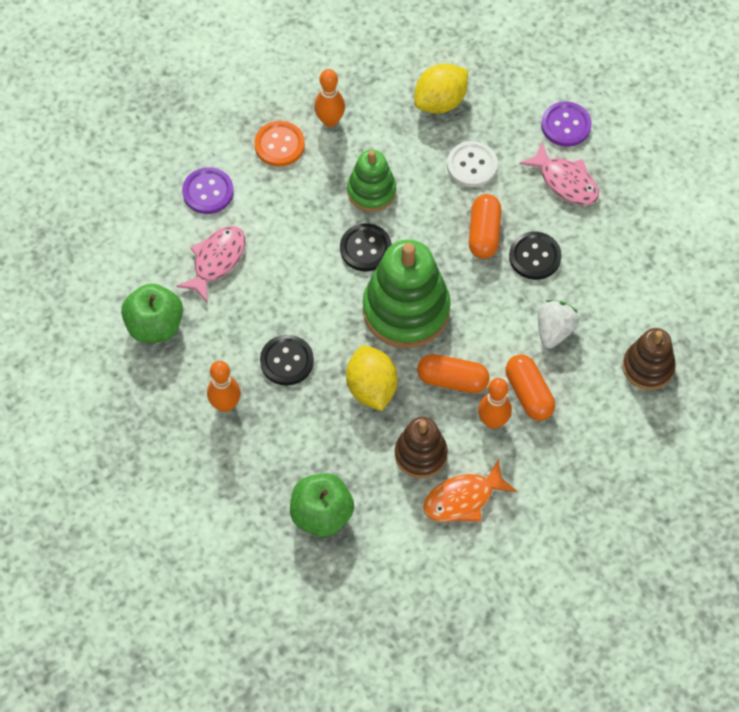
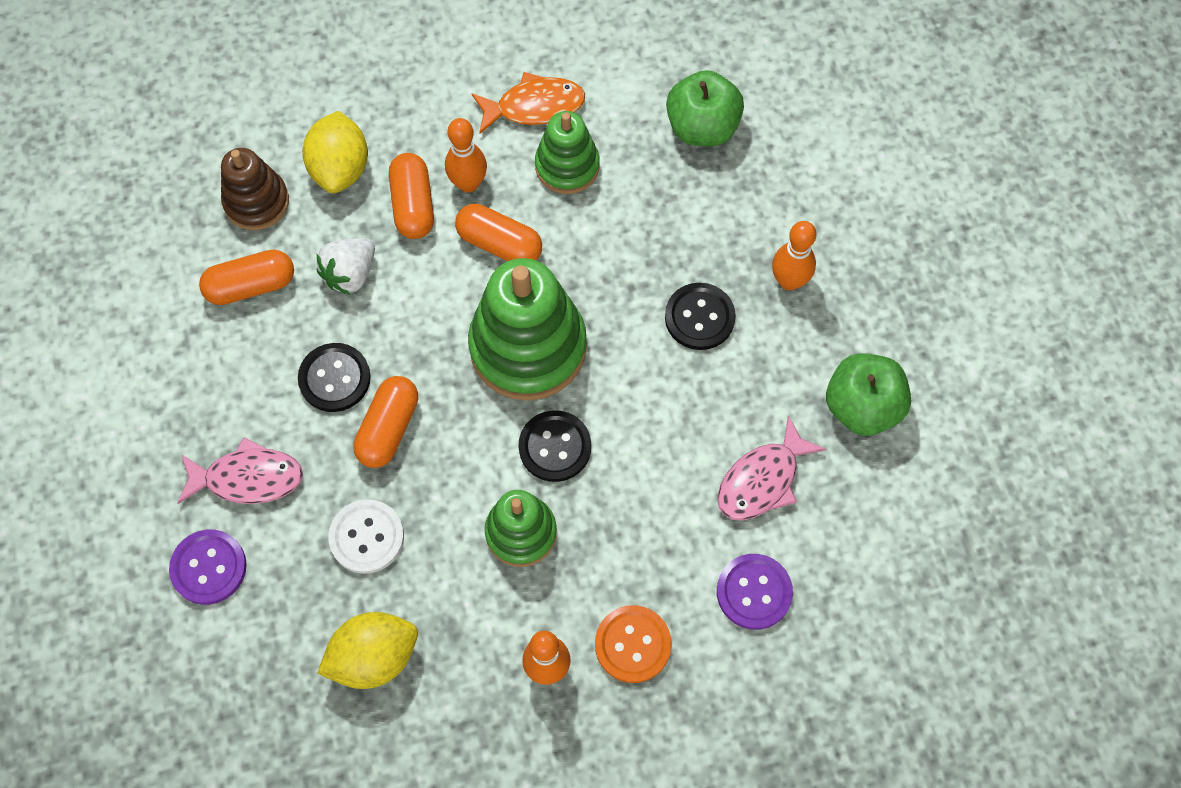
camera: 165 degrees left, 5 degrees up
(371, 388) = (602, 257): yellow lemon -> yellow lemon (340, 168)
(420, 454) = (567, 166): brown stacking toy -> green stacking toy
(565, 181) = (248, 478): pink fish -> pink fish turned 120 degrees clockwise
(622, 305) = (251, 286): none -> orange capsule

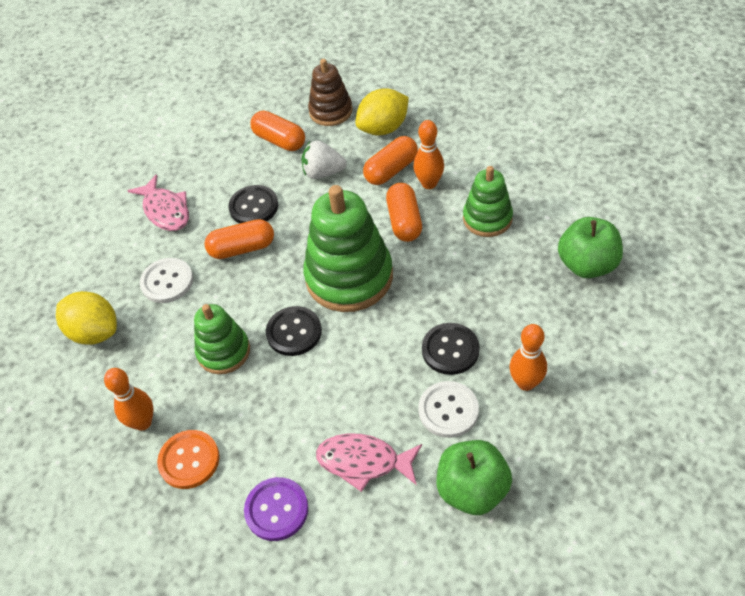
camera: 60 degrees right, 15 degrees down
(209, 567) = (101, 228): purple button -> none
(534, 106) = (510, 179): orange fish -> none
(765, 368) = (448, 410): none -> white button

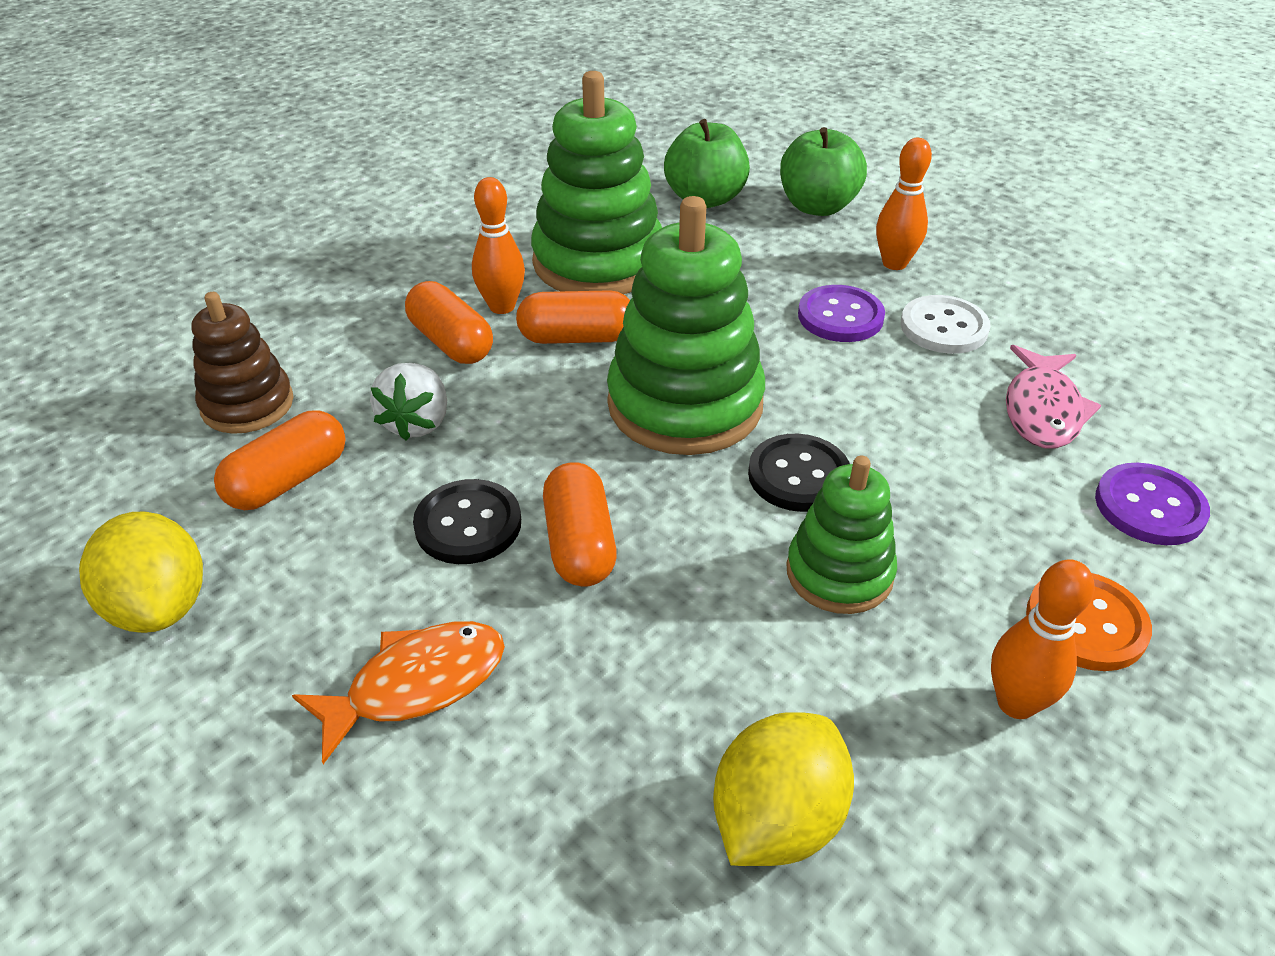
camera: 90 degrees left, 10 degrees down
(165, 210) = (416, 685): pink fish -> orange fish
(167, 282) = (644, 673): white button -> none
(383, 128) = (339, 343): yellow lemon -> yellow lemon (160, 606)
(450, 350) = (840, 316): black button -> purple button
(472, 490) = (1063, 320): green apple -> green apple (817, 206)
(487, 218) = (598, 262): green stacking toy -> green stacking toy, size x1.72

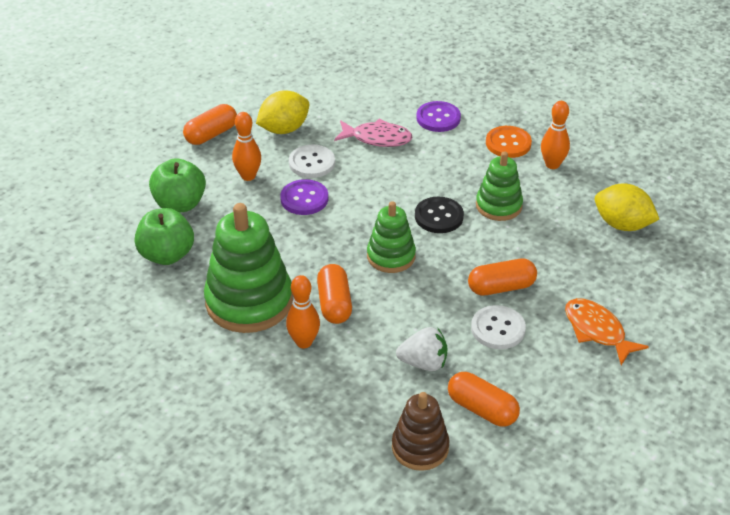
camera: 95 degrees left, 0 degrees up
(160, 606) = (582, 437): yellow lemon -> yellow lemon (284, 129)
(451, 342) = (345, 361): orange capsule -> orange capsule (211, 134)
(468, 524) = (498, 329): black button -> white button
(685, 404) = (391, 256): green stacking toy -> green stacking toy, size x0.58

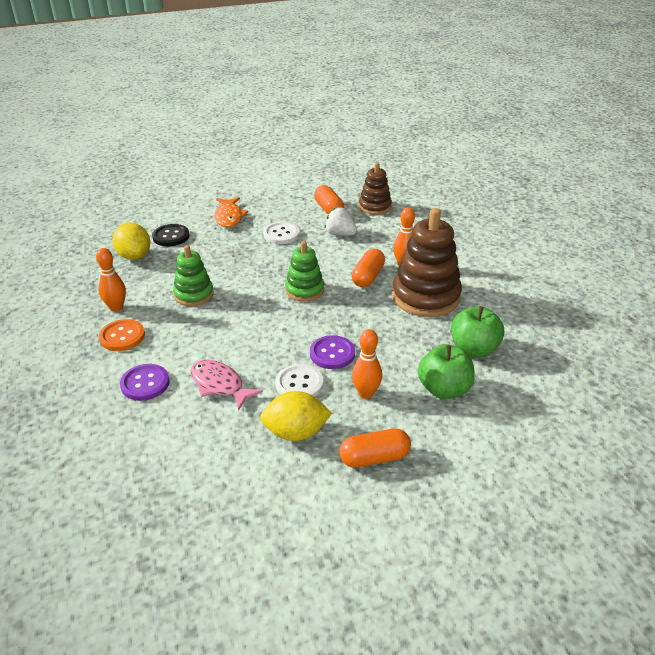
camera: 150 degrees left, 5 degrees down
(249, 301) = (425, 297): green stacking toy -> brown stacking toy
(439, 216) = (243, 303): black button -> black button (171, 236)
(501, 287) = (254, 251): orange capsule -> none

